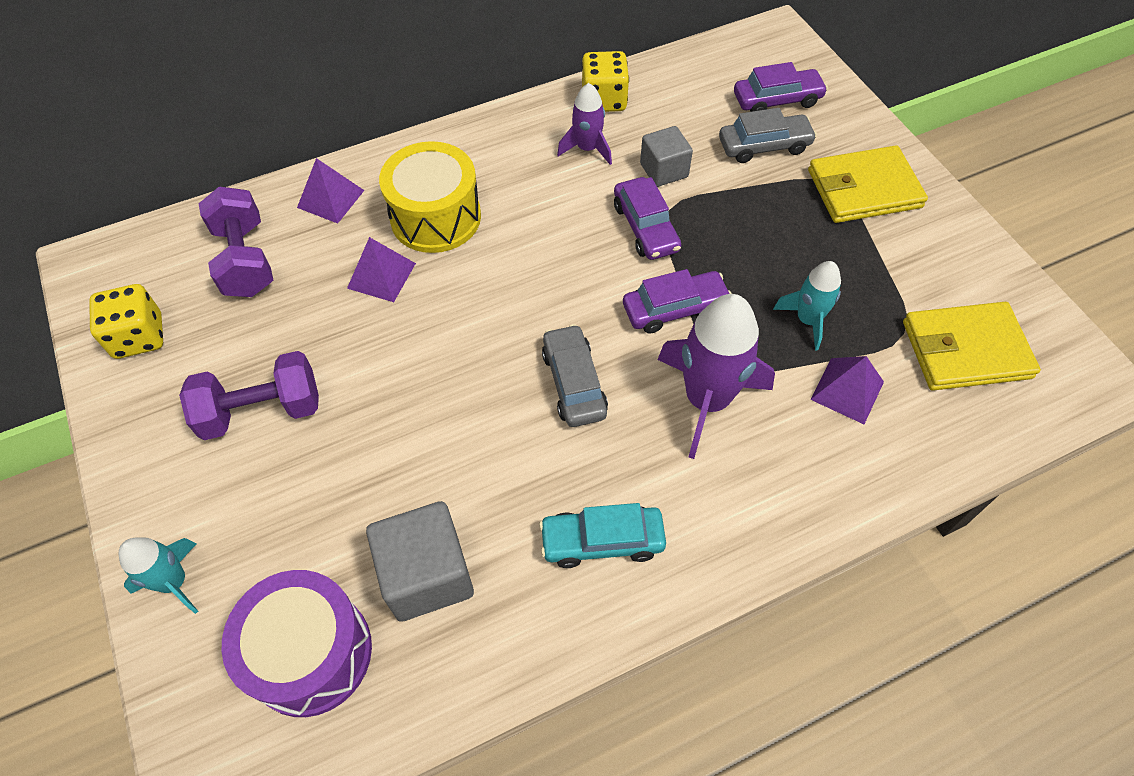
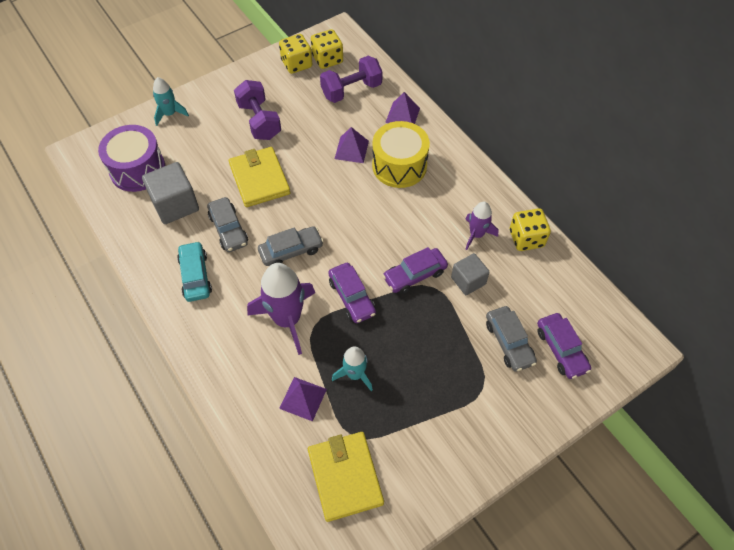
camera: 80 degrees right, 0 degrees up
(151, 287) = (327, 59): none -> yellow dice
(508, 479) = (228, 229): none -> grey car
(864, 189) = (482, 412): yellow wallet -> yellow wallet (259, 179)

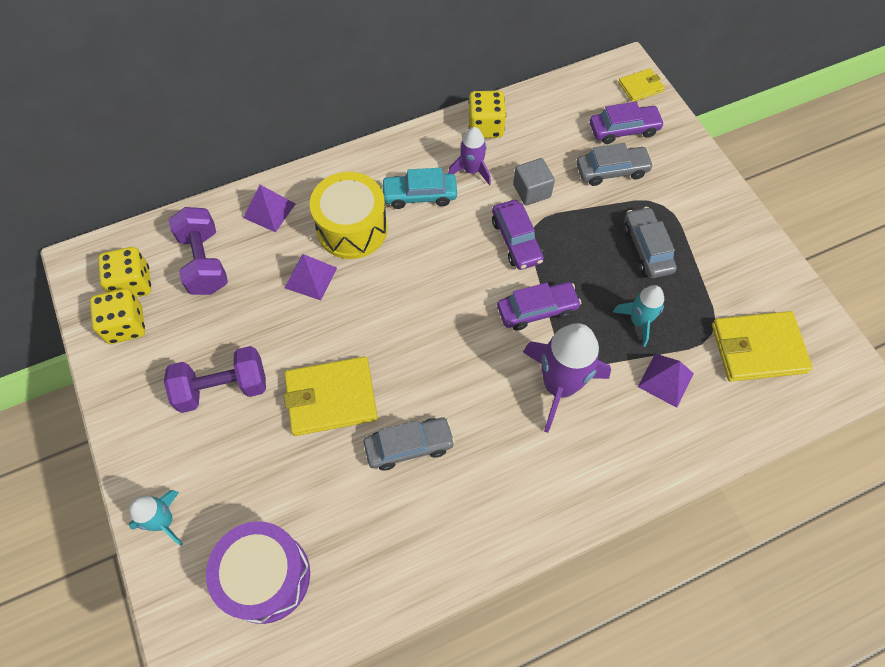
camera: 80 degrees left, 5 degrees up
(175, 205) = (349, 519): grey cube -> none
(195, 276) = (478, 495): turquoise car -> turquoise car (419, 195)
(291, 251) = (459, 370): grey car -> grey car (647, 248)
(621, 361) = (640, 87): none -> yellow wallet

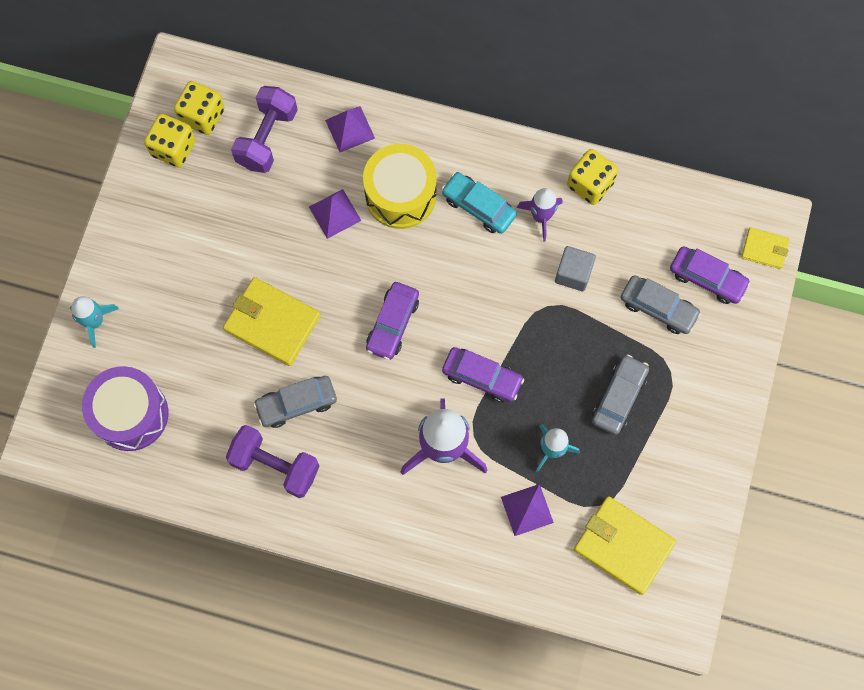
camera: 40 degrees right, 10 degrees up
(222, 388) = (204, 254): purple dumbbell -> purple dumbbell (275, 465)
(409, 446) = (296, 403): grey car -> grey car turned 135 degrees clockwise
(516, 240) = (520, 307): purple car -> purple car (392, 324)

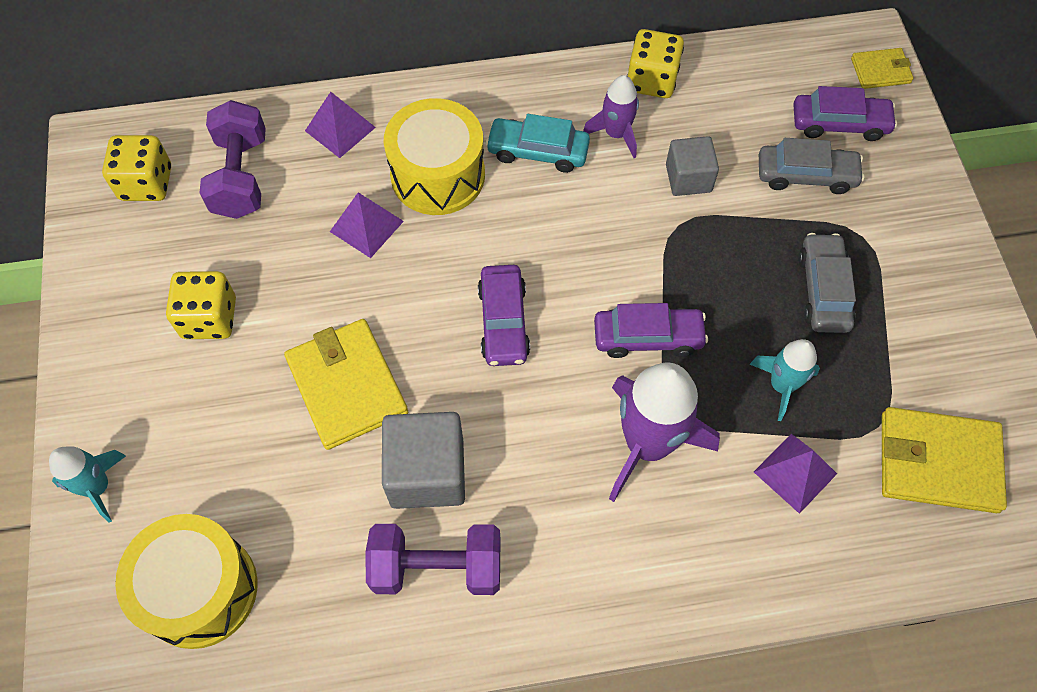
camera: 25 degrees left, 10 degrees down
(131, 414) = (200, 590): purple drum -> yellow drum
(173, 148) = (123, 233): yellow dice -> yellow dice (209, 318)
(272, 323) = (346, 386): yellow wallet -> yellow wallet turned 60 degrees clockwise
(296, 403) = (427, 473): grey car -> grey cube

